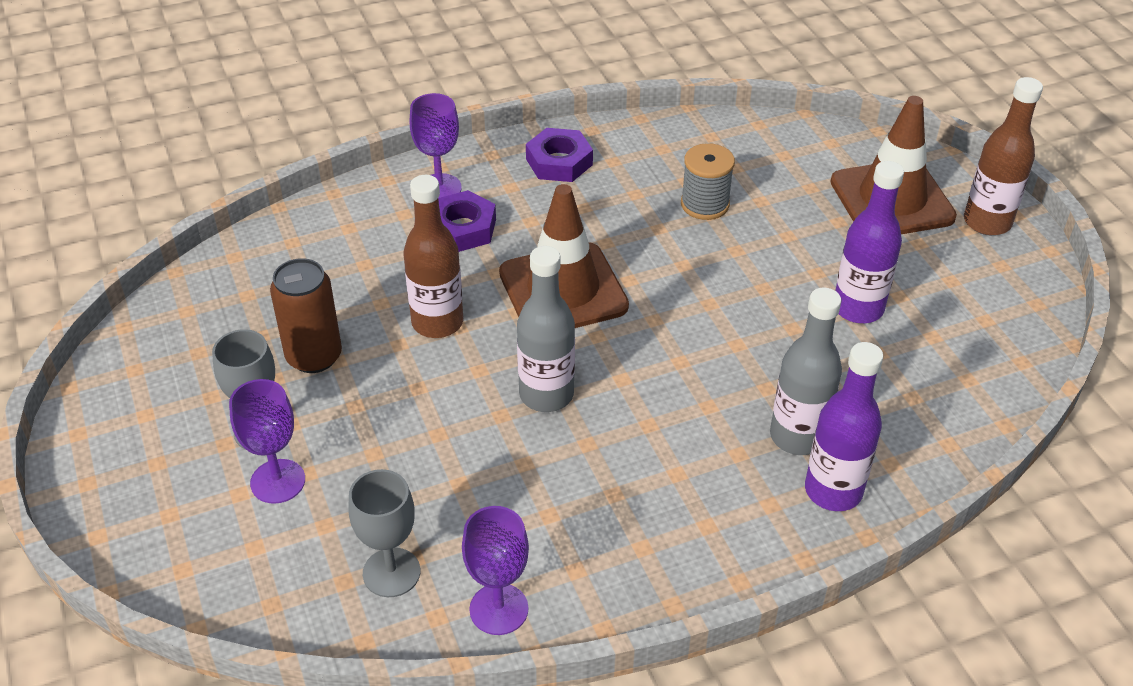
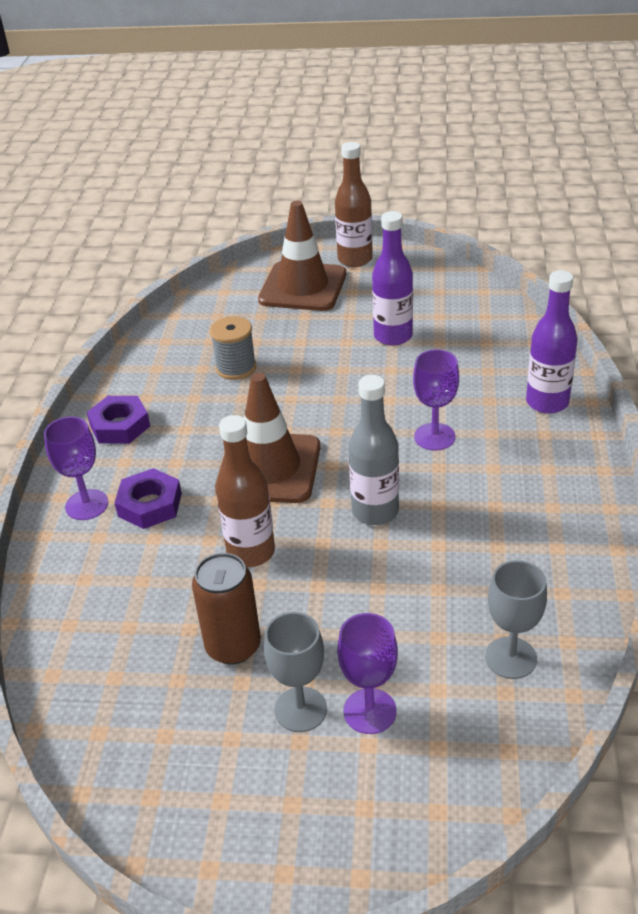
camera: 60 degrees left, 5 degrees down
(499, 609) = (576, 602): purple goblet -> purple goblet (434, 437)
(797, 436) = (491, 401): grey bottle -> none

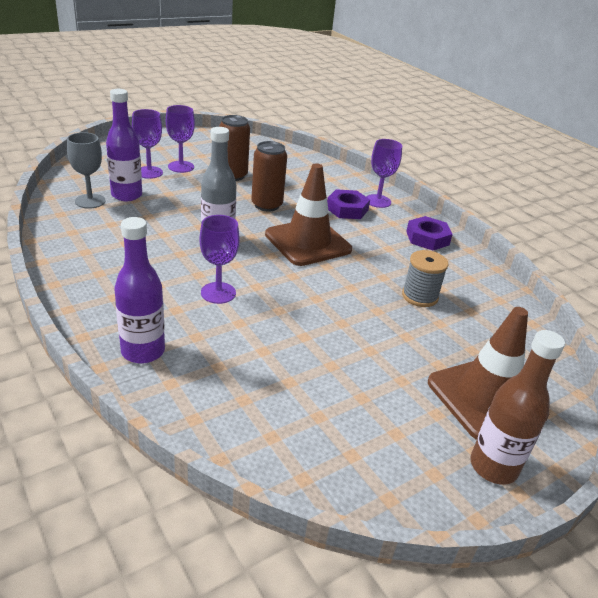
camera: 135 degrees right, 5 degrees down
(251, 552) = (267, 205): brown bottle -> brown can
(300, 709) = (181, 167): grey goblet -> purple goblet
(393, 336) = (337, 371): purple bottle -> purple bottle (126, 195)

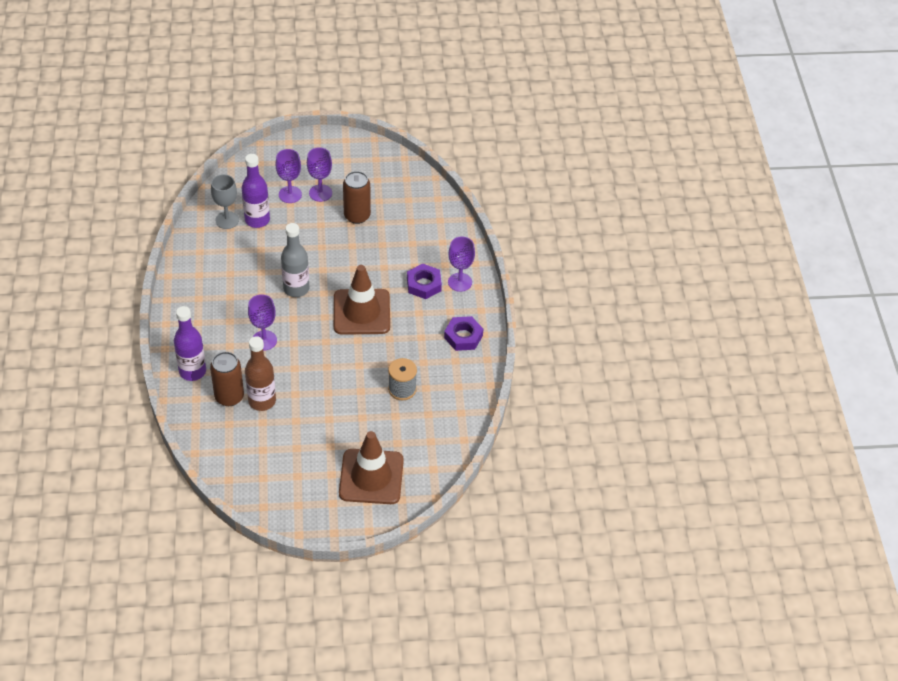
camera: 30 degrees right, 15 degrees up
(267, 205) = (360, 261): brown can -> brown can (229, 397)
(493, 467) = (334, 514): brown bottle -> brown bottle (262, 401)

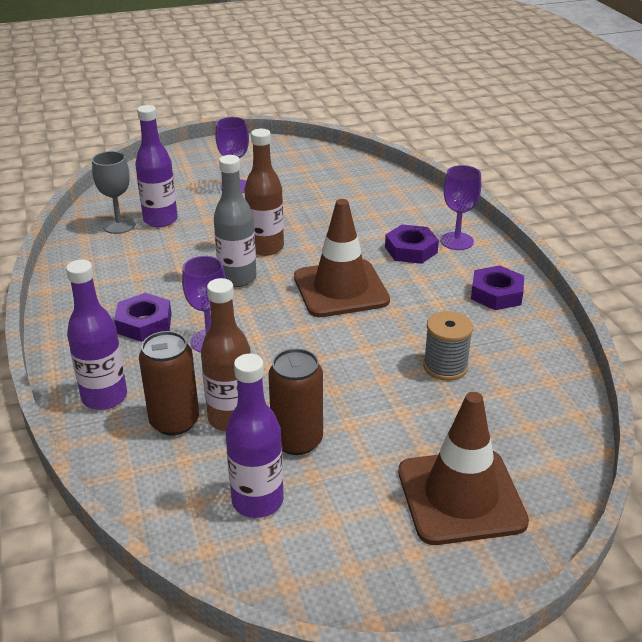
camera: 10 degrees left, 15 degrees down
(226, 317) = (144, 323): none -> purple nut
(262, 457) = (257, 501): none -> purple bottle
(290, 194) = (196, 193): purple goblet -> none
(324, 263) = (266, 248): none -> brown bottle
(357, 216) = (291, 200): brown can -> brown can (297, 440)

